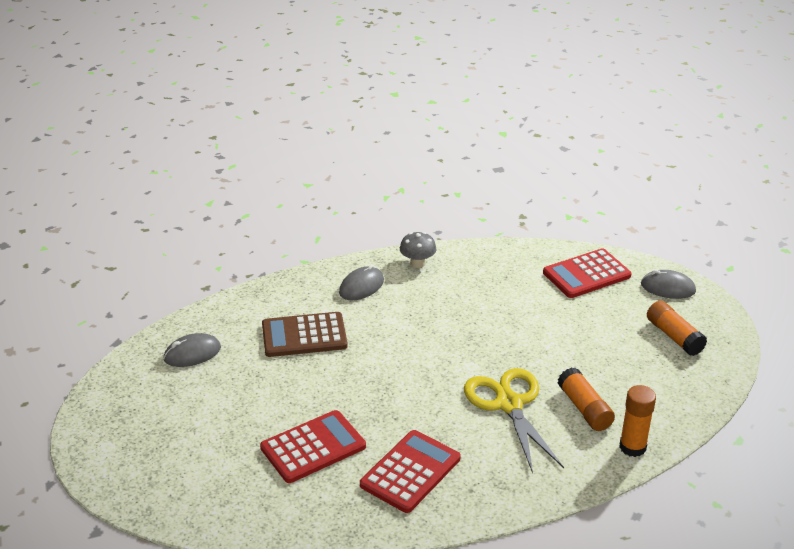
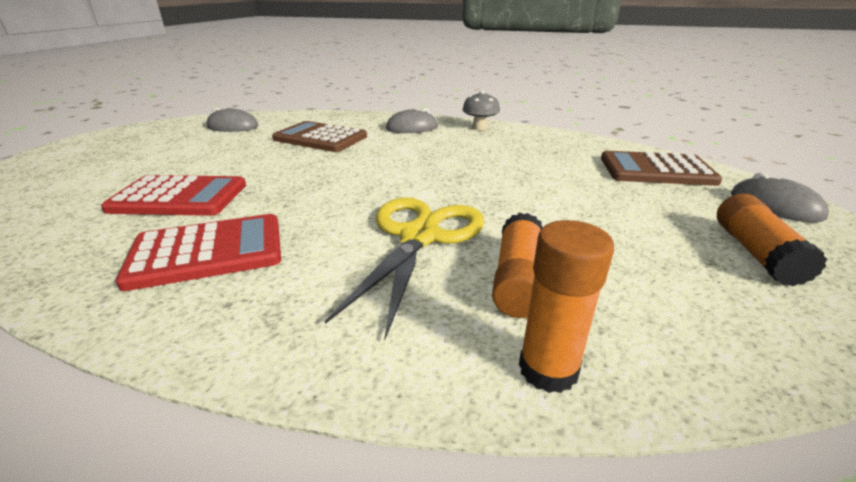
camera: 35 degrees right, 5 degrees down
(586, 274) = (656, 170): red calculator -> brown calculator

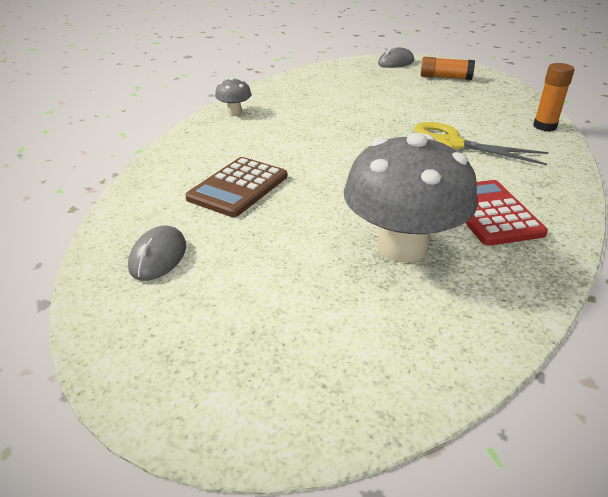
camera: 85 degrees left, 5 degrees up
(179, 197) = (402, 247): red calculator -> grey mushroom
(412, 128) = (221, 140): grey mouse -> none
(518, 279) = (486, 124): orange glue stick -> none
(656, 170) = (346, 74): brown calculator -> none

